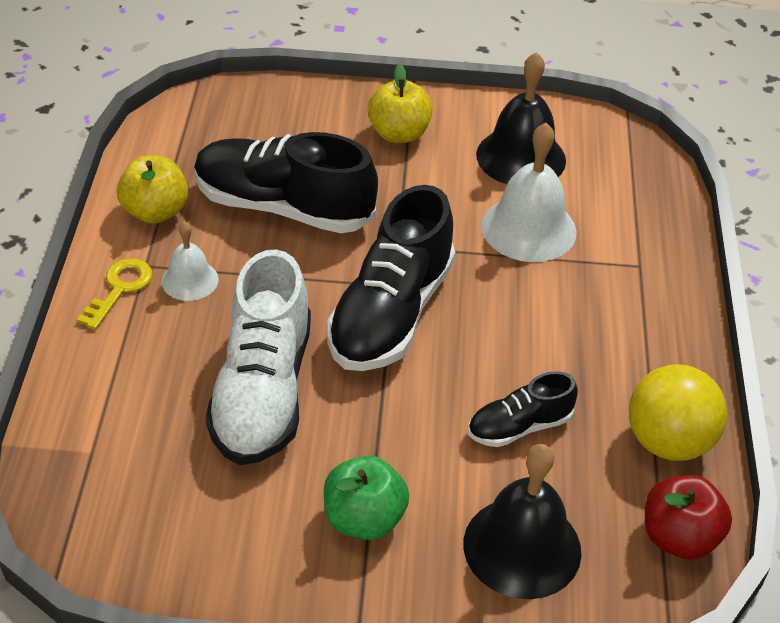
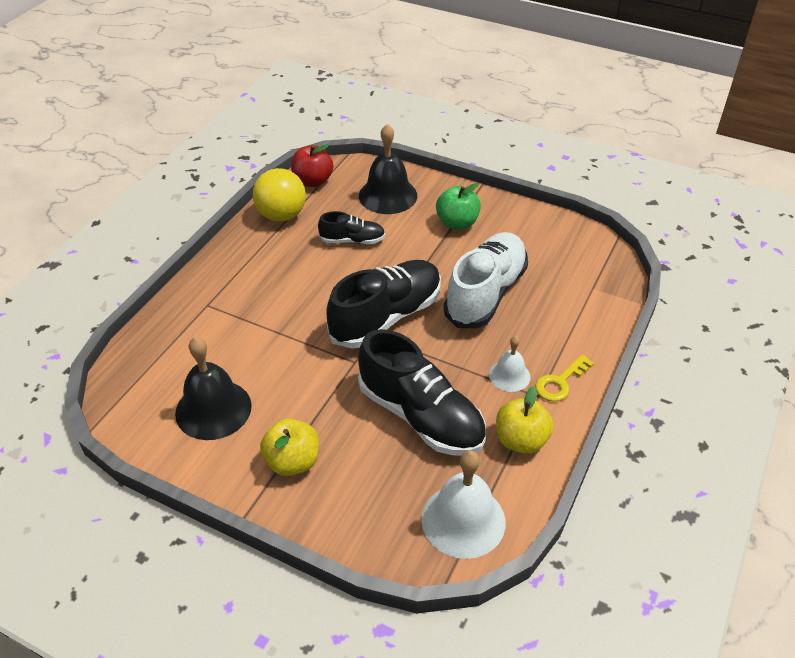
camera: 155 degrees left, 0 degrees up
(529, 228) = (256, 349): white bell -> white bell (463, 520)

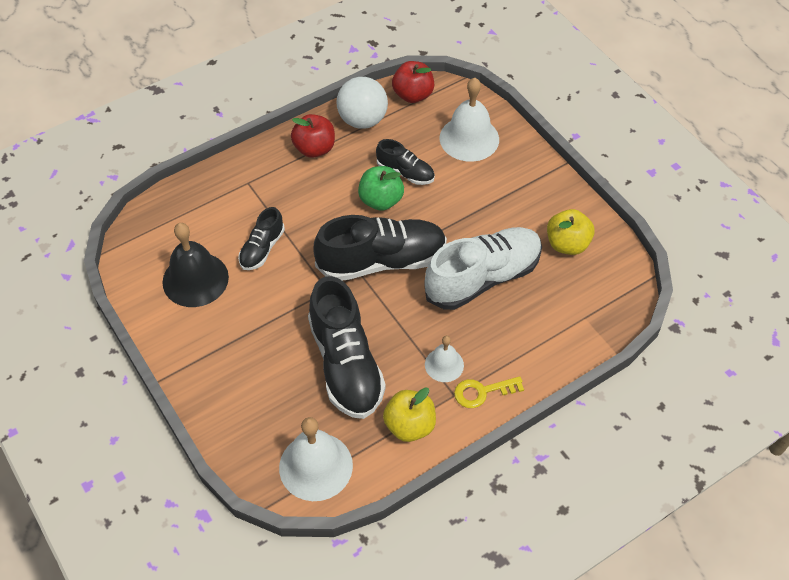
camera: 30 degrees right, 10 degrees up
(253, 253) = (314, 148): none -> red apple
(263, 354) = (262, 249): none -> black shoe
(281, 215) = (362, 120): yellow ball -> white ball
(292, 462) = (224, 352): yellow apple -> yellow apple (567, 244)
(388, 195) = (469, 138): black bell -> white bell
(457, 223) = (510, 195): green apple -> green apple (381, 200)

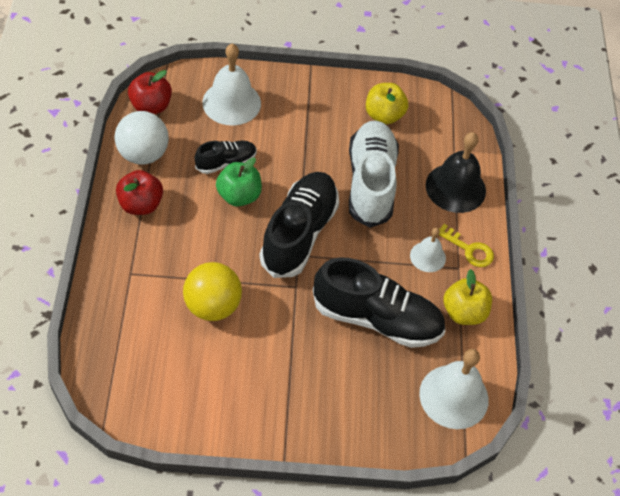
camera: 60 degrees left, 0 degrees up
(195, 279) = (200, 374): black bell -> black bell (455, 188)
(262, 249) = (212, 306): black shoe -> yellow ball
(482, 392) = (469, 249): yellow key -> yellow key turned 75 degrees counterclockwise

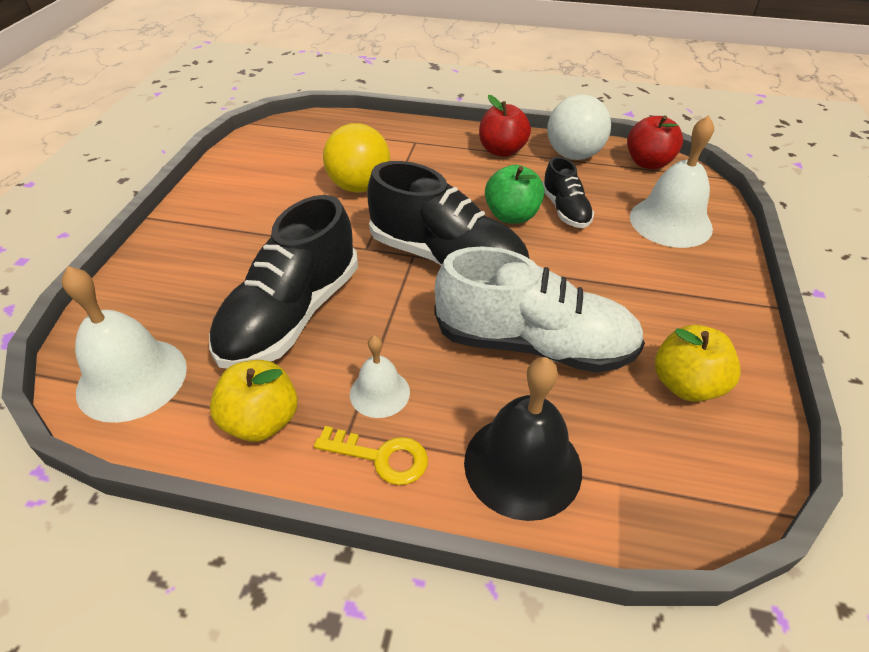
camera: 105 degrees right, 10 degrees down
(469, 249) = (381, 457): yellow key -> yellow key turned 120 degrees counterclockwise

